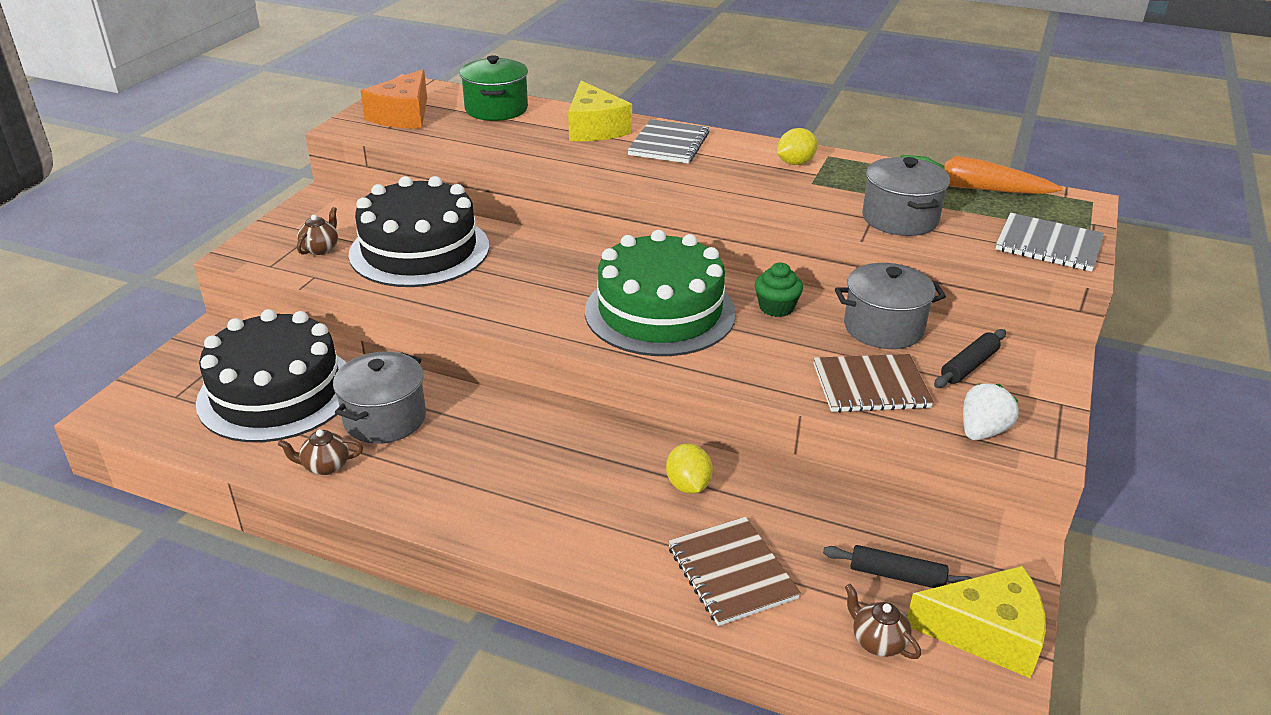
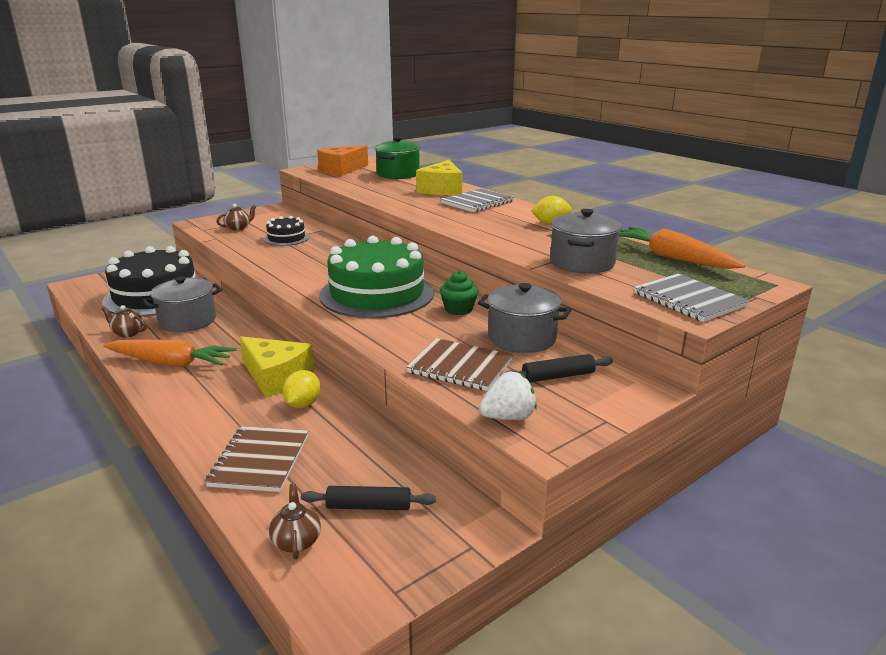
camera: 30 degrees right, 10 degrees down
(419, 250) = (286, 238): black cake -> black cake, size x0.48
(452, 489) = (171, 363): none -> orange carrot
(897, 575) = (369, 506): black rolling pin -> black rolling pin turned 45 degrees counterclockwise
(986, 633) = (385, 572): yellow cheese -> yellow cheese (276, 377)

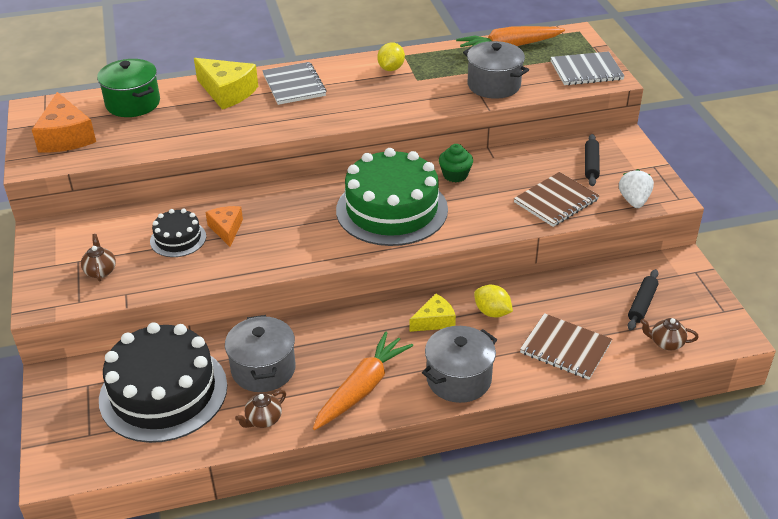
camera: 65 degrees left, 15 degrees up
(276, 377) = (434, 321): yellow cheese -> yellow cheese, size x0.61
(307, 248) = (226, 229): none -> orange cheese
(522, 338) = (526, 161): grey pot -> grey pot (459, 379)

